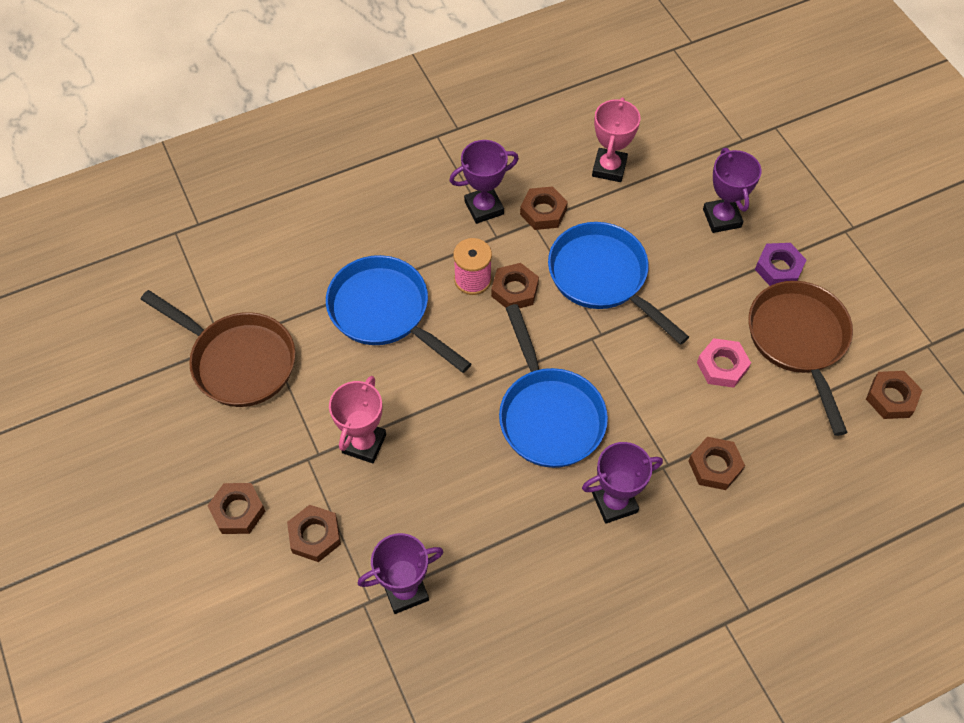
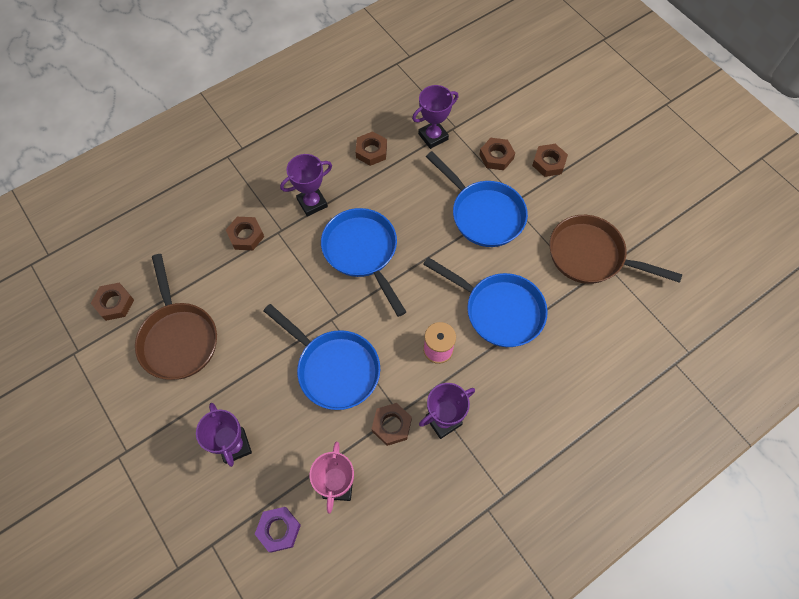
camera: 170 degrees right, 5 degrees up
(364, 443) = (483, 214): pink trophy -> blue pan
(514, 290) = (403, 345): brown nut -> brown nut (371, 151)
(722, 366) = (239, 308): pink nut -> none
(778, 268) = (188, 402): purple nut -> purple nut (278, 530)

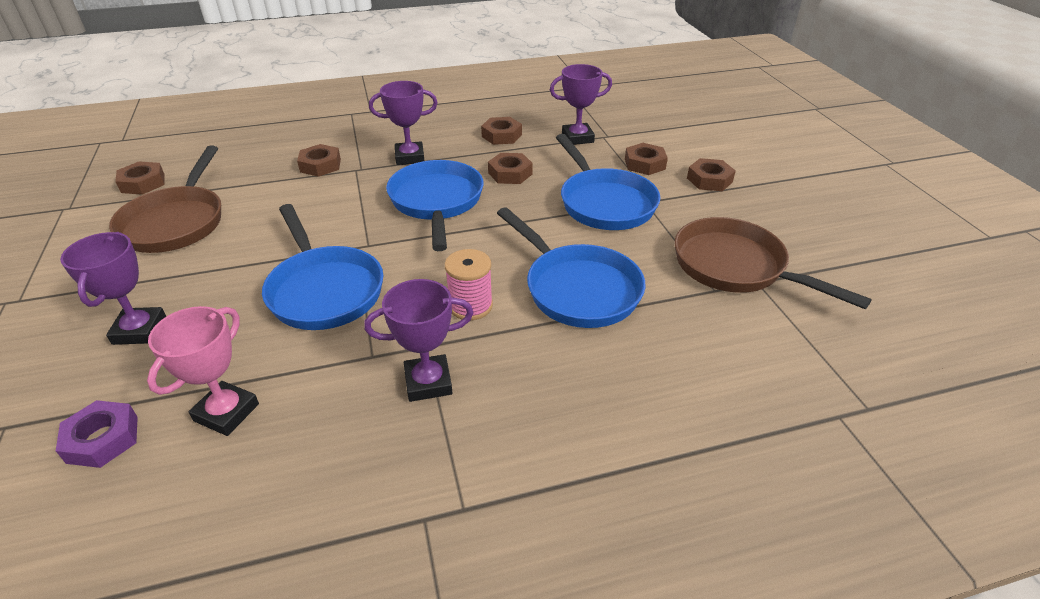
camera: 20 degrees right, 25 degrees down
(391, 425) = (352, 366): brown nut -> brown nut (510, 173)

